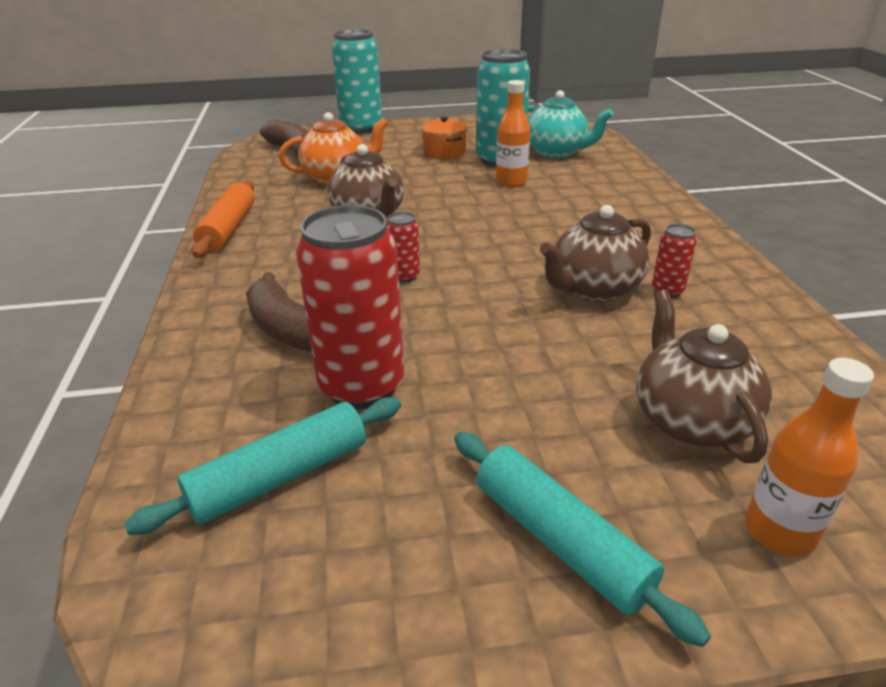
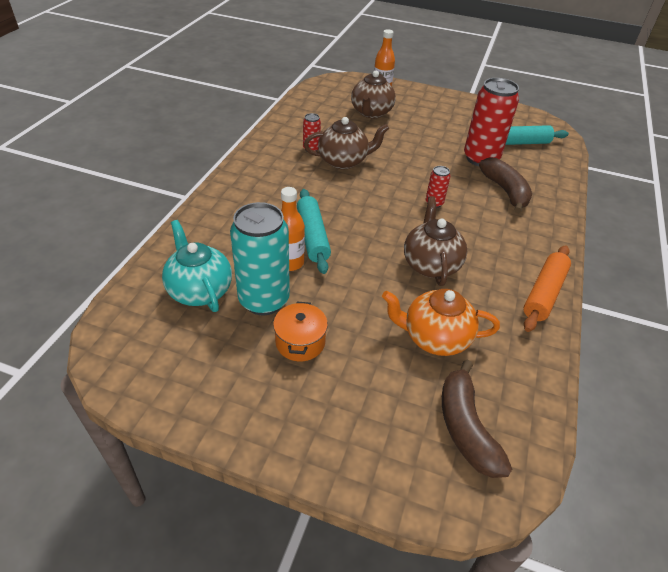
camera: 155 degrees left, 10 degrees up
(361, 128) = (352, 470): turquoise can -> none
(560, 540) = (440, 106): turquoise rolling pin -> turquoise rolling pin (312, 236)

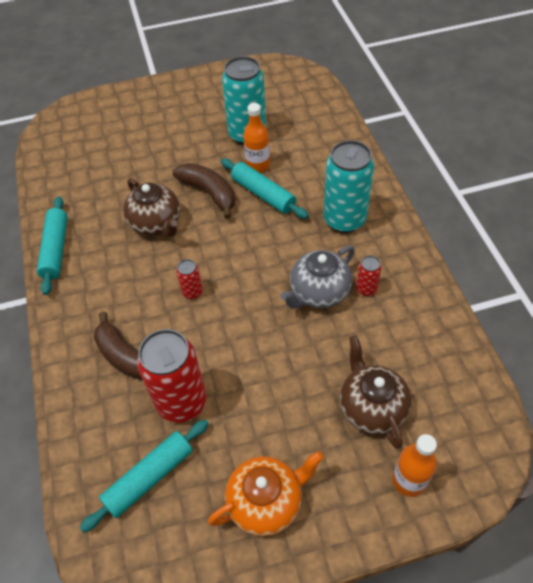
camera: 150 degrees right, 10 degrees up
(200, 290) = (291, 118): turquoise teapot -> none
(273, 186) = (344, 220): none -> turquoise can
(300, 342) = (202, 126): orange pot -> none
(344, 161) = (318, 292): brown teapot -> grey teapot
(434, 338) = (122, 172): orange teapot -> orange teapot (266, 502)
(466, 427) = (80, 137): brown banana -> brown banana (209, 193)
(544, 293) = (56, 249): orange rolling pin -> turquoise rolling pin

